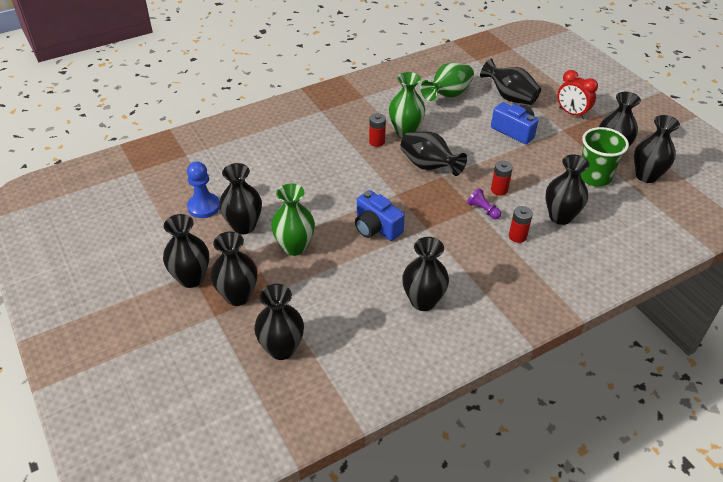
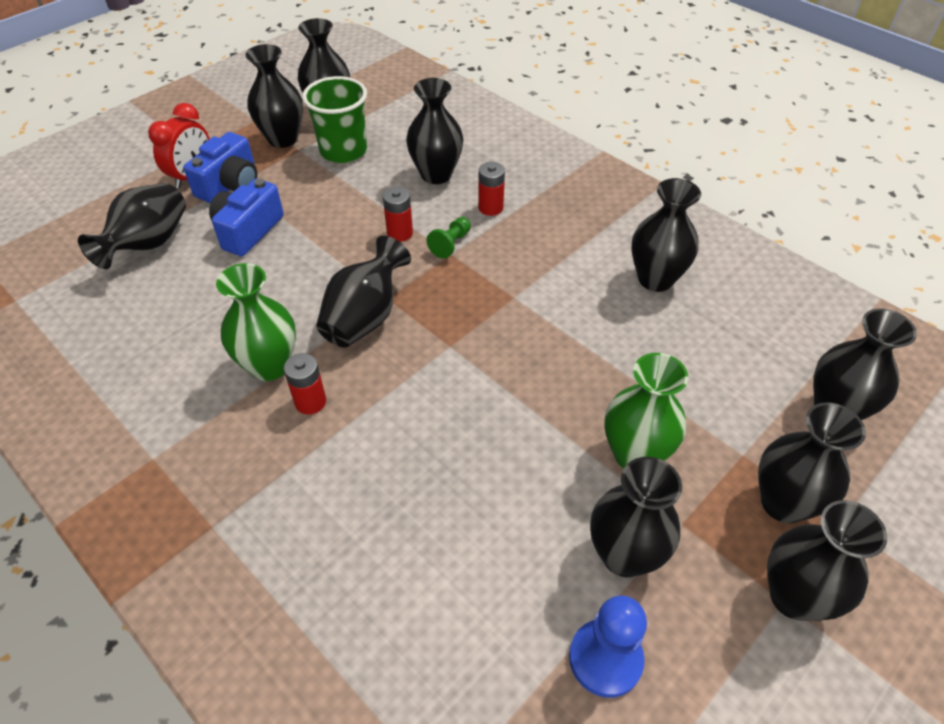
camera: 105 degrees left, 5 degrees up
(376, 227) = (539, 355): blue camera -> blue camera (230, 185)
(448, 95) = (142, 324): green vase -> none
(483, 210) = (450, 244): purple pawn -> green pawn

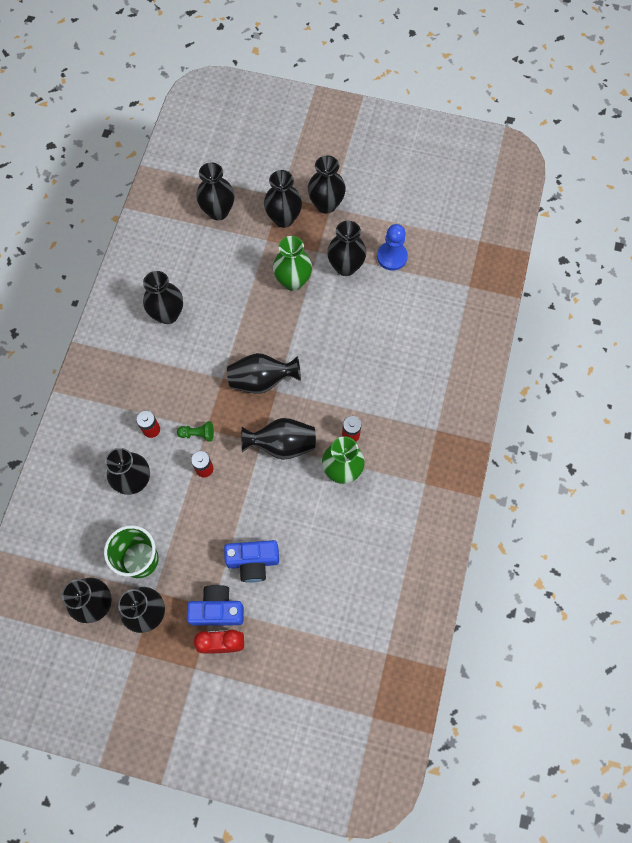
camera: 120 degrees left, 20 degrees up
(149, 244) = (299, 614): black vase -> black vase (262, 380)

